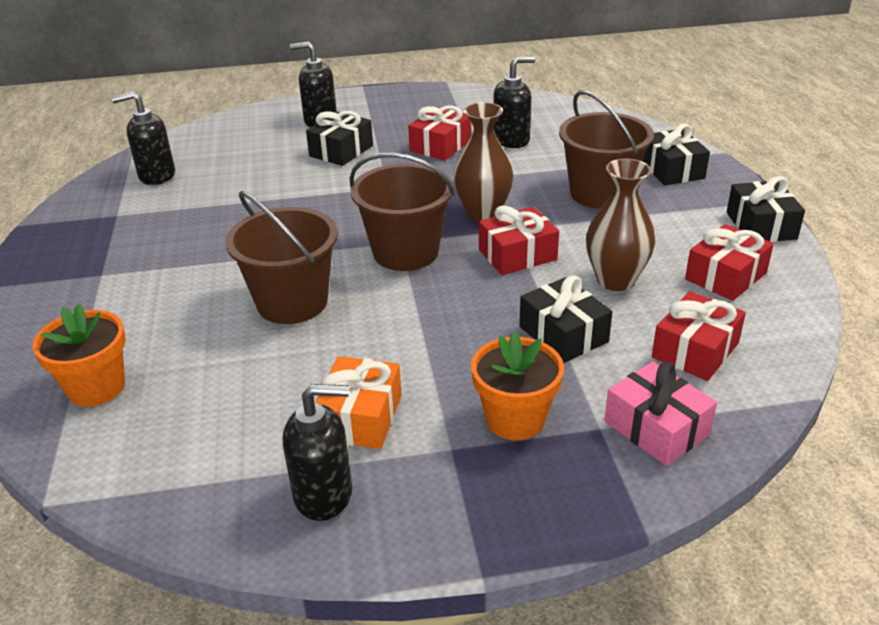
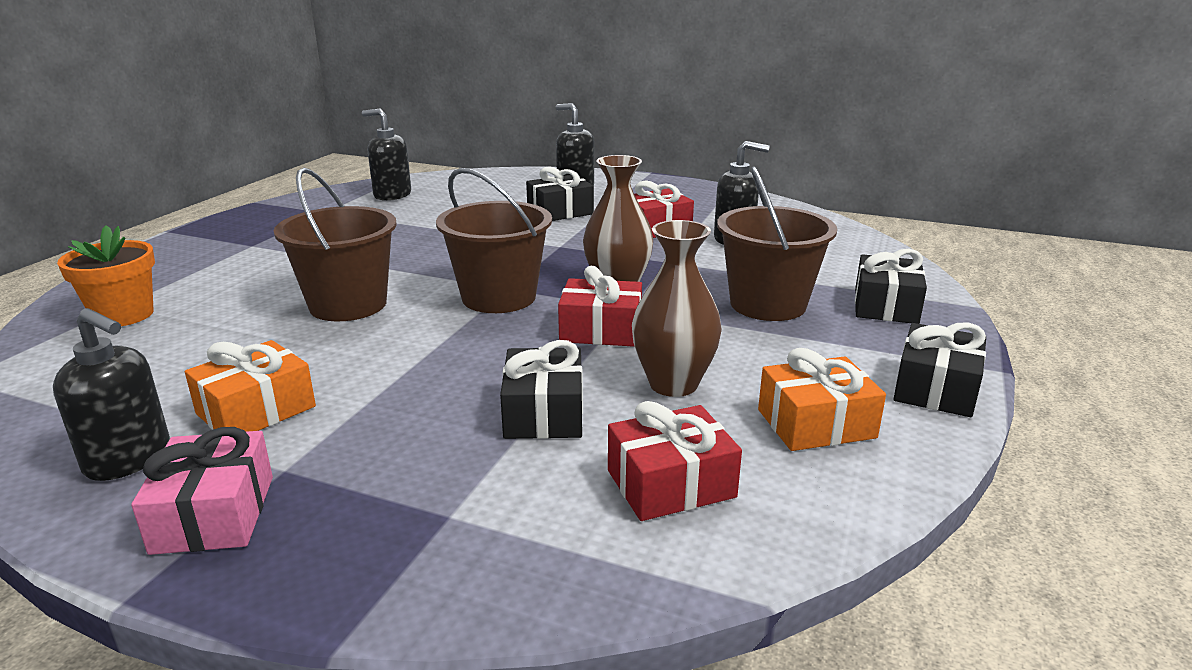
camera: 30 degrees right, 10 degrees down
(515, 419) = (380, 469): orange flower pot -> none
(656, 428) = (509, 544): pink gift -> pink gift (214, 514)
(725, 276) = (816, 424): red gift -> orange gift

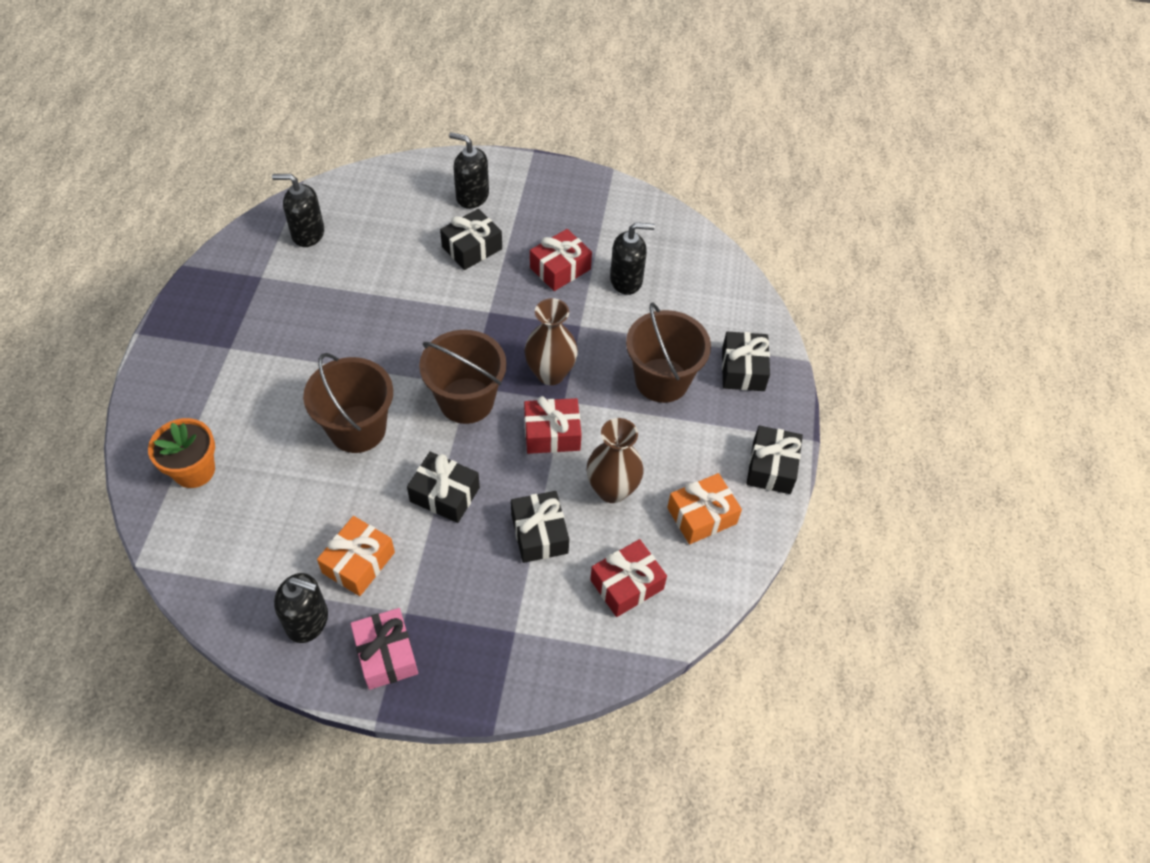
camera: 15 degrees left, 30 degrees up
(424, 364) = (444, 494): none -> black gift

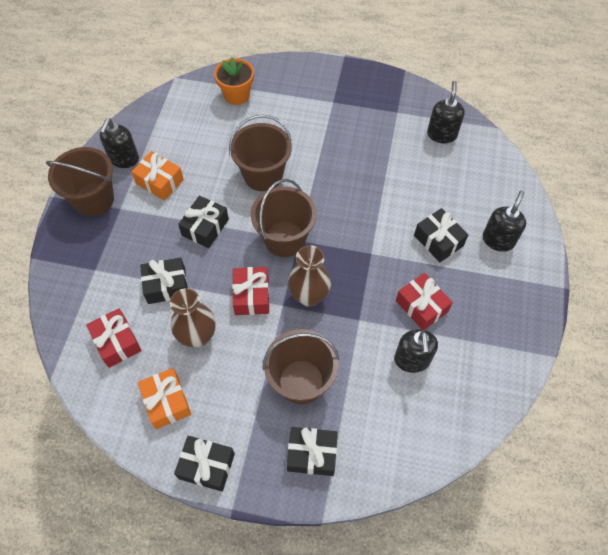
camera: 95 degrees right, 5 degrees up
(386, 654) = (94, 199): pink gift -> brown bucket

